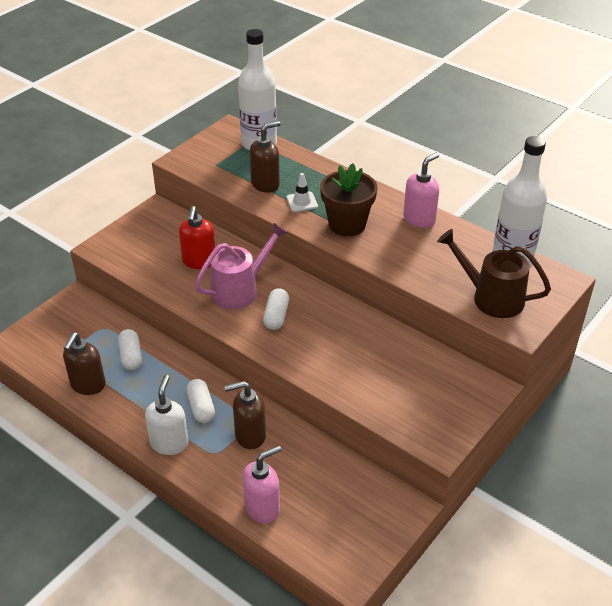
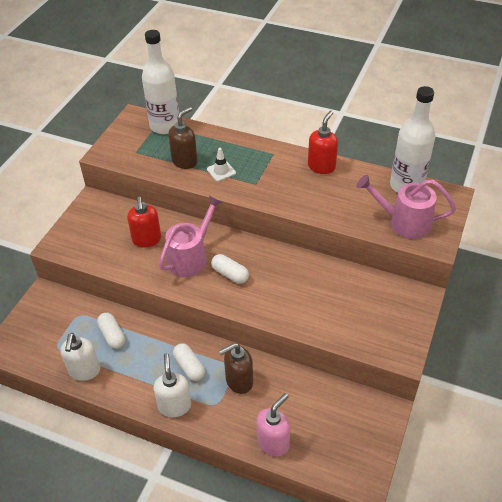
camera: 15 degrees left, 5 degrees up
(88, 385) = (84, 371): brown soap dispenser -> white soap dispenser
(276, 316) = (230, 274): white capsule -> white capsule turned 45 degrees counterclockwise
(347, 224) = (266, 183): brown flower pot -> none
(419, 219) = (321, 166): pink soap dispenser -> red soap dispenser
(490, 297) = (403, 222): brown watering can -> pink watering can

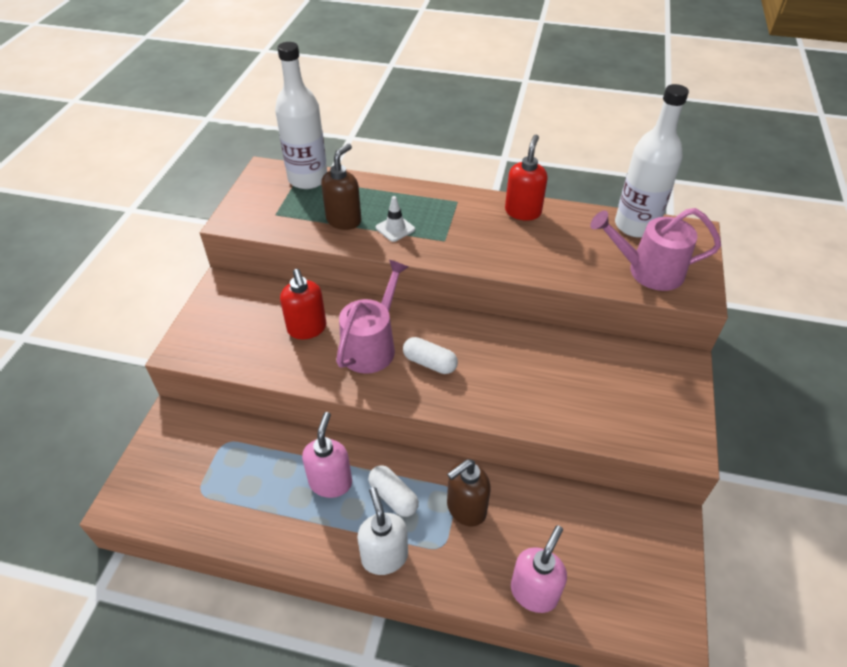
camera: 10 degrees left, 0 degrees up
(84, 371) = (246, 522): white soap dispenser -> none
(112, 335) = (277, 465): white capsule -> none
(147, 351) = (331, 482): none -> pink soap dispenser

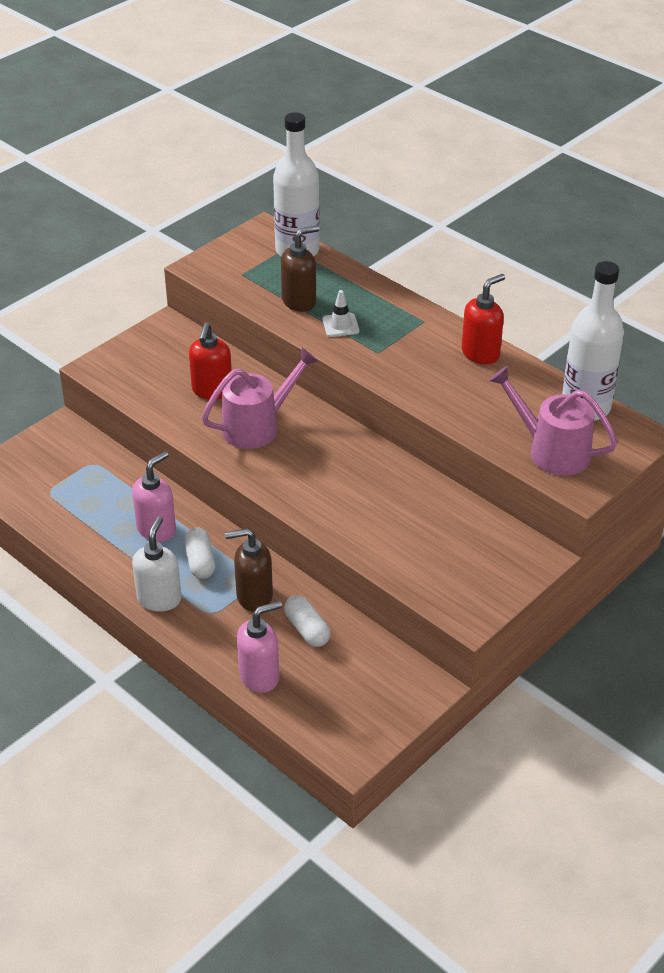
camera: 30 degrees right, 5 degrees down
(429, 363) = (297, 460): white capsule -> white capsule (307, 629)

